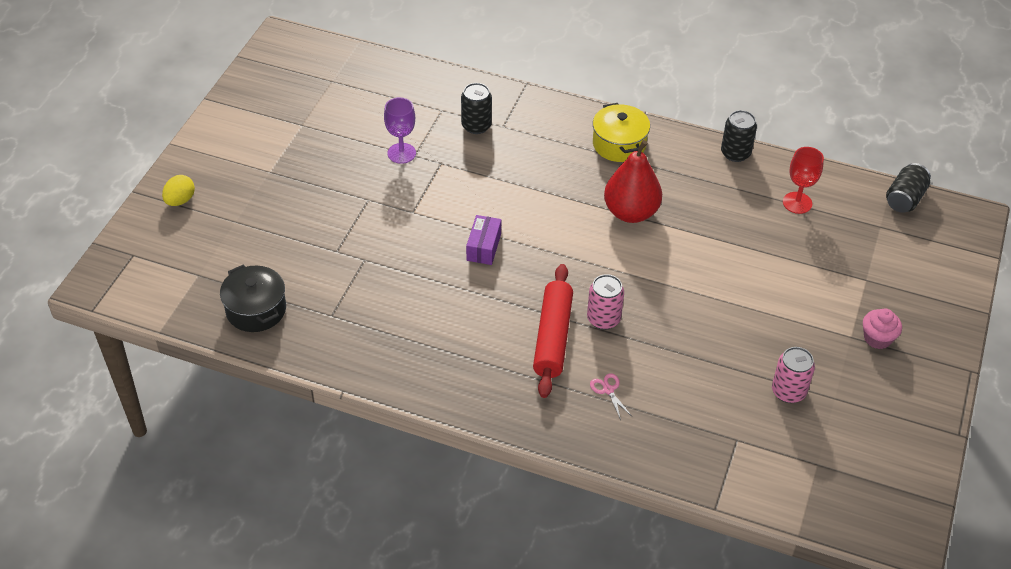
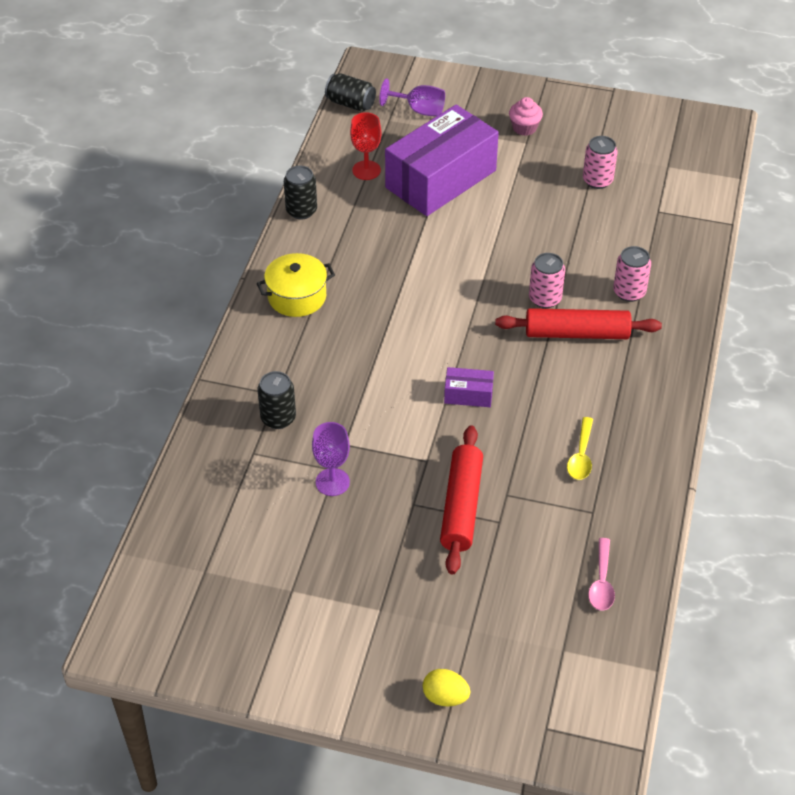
camera: 95 degrees left, 0 degrees up
(256, 310) = (601, 582): black pot -> pink spoon
(358, 228) = (461, 506): none -> red rolling pin
(397, 317) = (581, 456): none -> yellow spoon
(608, 390) = (629, 292): pink scissors -> pink can
(631, 212) = (398, 284): red pear -> none
(786, 258) = (441, 179): none -> purple box
(899, 252) = (419, 110): none -> purple goblet

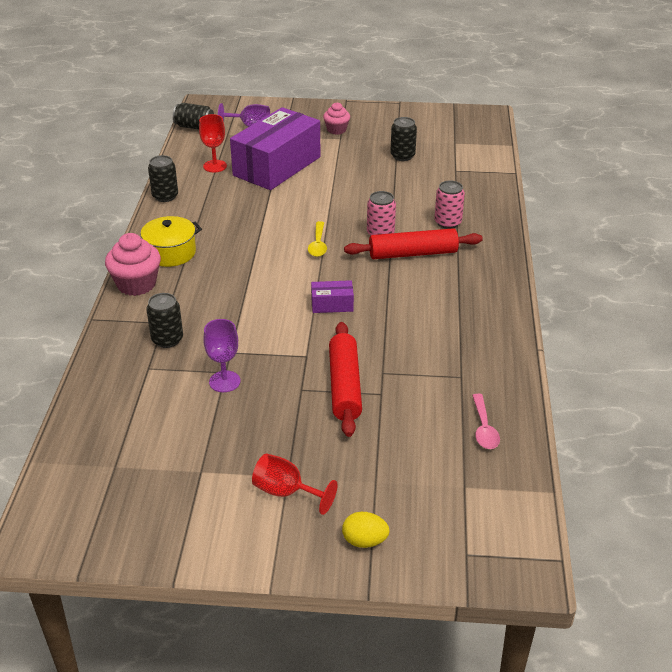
camera: 10 degrees left, 10 degrees down
(253, 337) = (136, 284): none -> pink cupcake
(375, 628) = (286, 492): none -> red goblet
(581, 456) = (440, 337): yellow spoon -> yellow spoon (318, 244)
(597, 180) = (402, 156): pink can -> black can

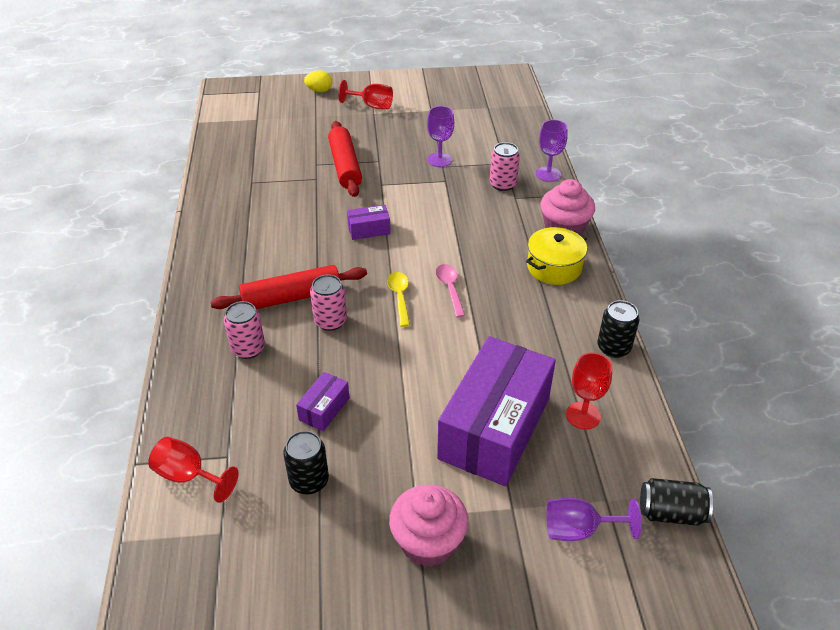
camera: 170 degrees right, 5 degrees up
(107, 346) = (548, 174): none -> purple goblet
(167, 339) = (503, 184): black can -> pink can
(336, 130) = (428, 542): pink cupcake -> pink cupcake, size x1.61
(390, 185) = (324, 409): none -> purple box
(479, 164) = (189, 476): none -> red goblet
(484, 428) = (238, 150): pink spoon -> pink spoon (450, 289)

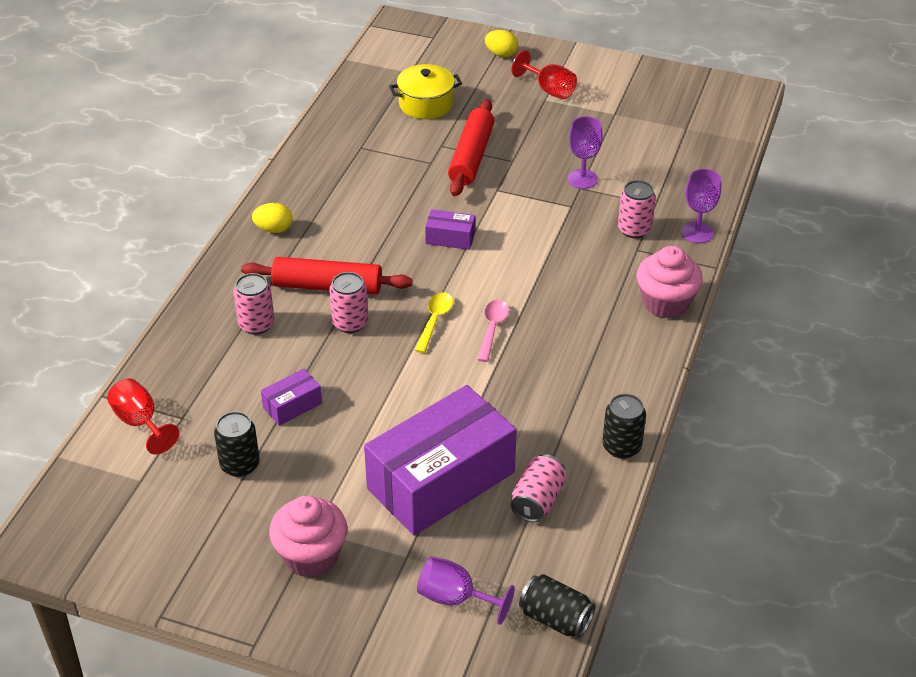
camera: 25 degrees right, 0 degrees up
(216, 265) = (274, 229): none -> yellow egg
(554, 267) = (622, 342): yellow pot -> yellow pot (426, 104)
(583, 415) = (537, 500): red goblet -> pink can

